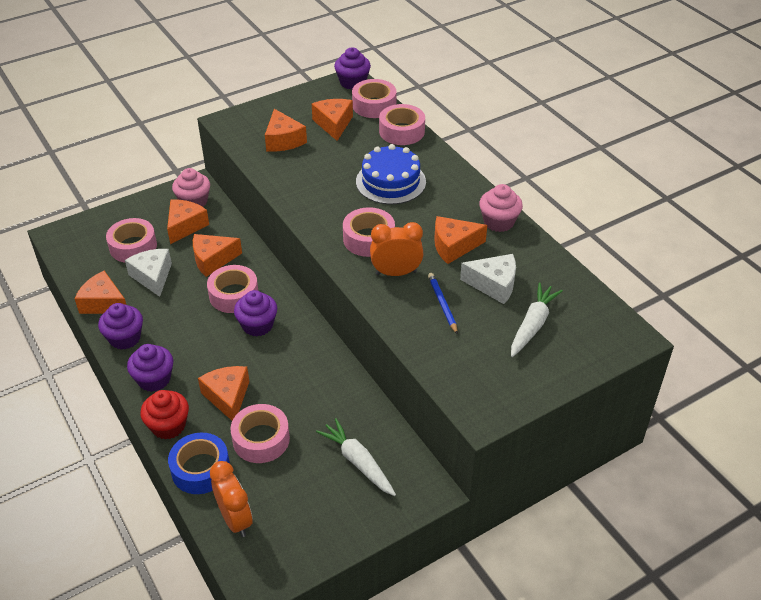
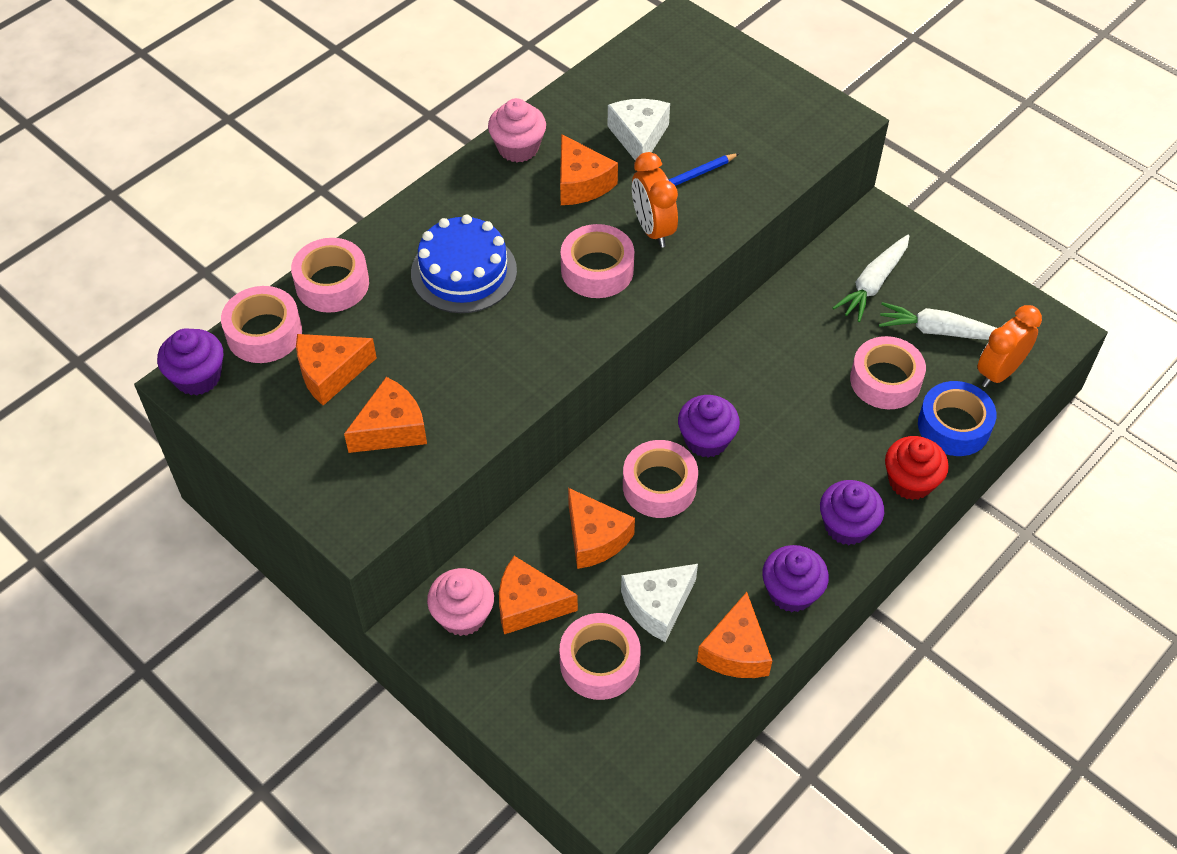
camera: 105 degrees left, 10 degrees up
(227, 397) = (839, 434): orange cheese -> none
(532, 325) = (692, 97): white carrot -> white carrot (939, 331)

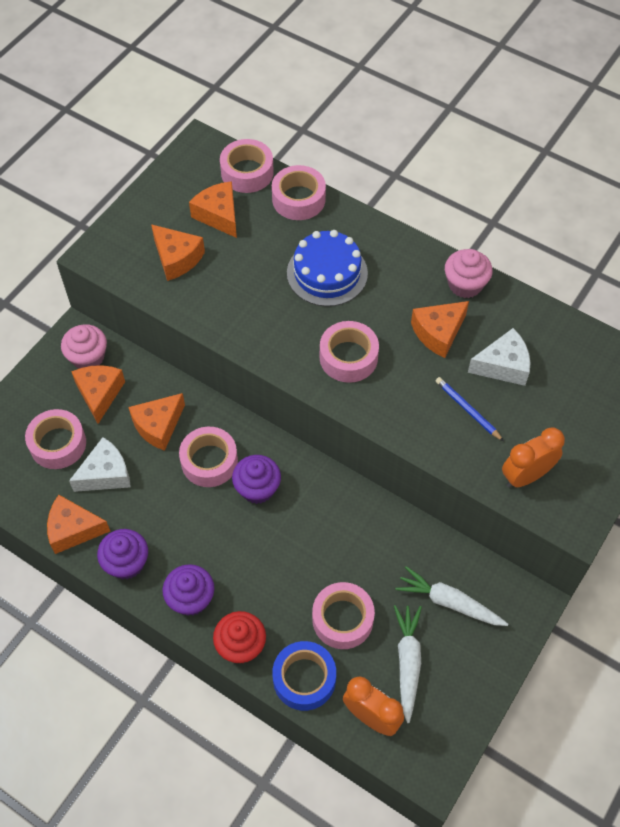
camera: 80 degrees right, 5 degrees up
(198, 377) = (204, 147): purple cupcake -> none
(653, 229) = (401, 389): orange clock -> orange clock (526, 476)
(657, 606) = (106, 474): white cheese -> white cheese turned 105 degrees clockwise

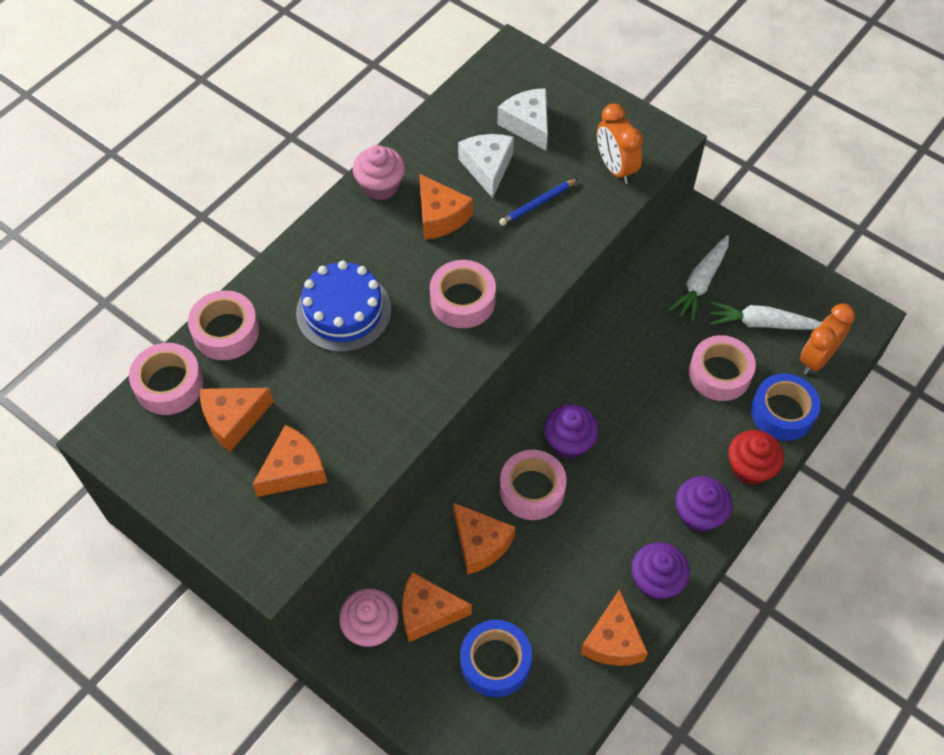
camera: 85 degrees left, 0 degrees up
(58, 444) = (495, 662): pink tape -> blue tape
(106, 474) = (541, 604): white cheese -> white cheese (528, 125)

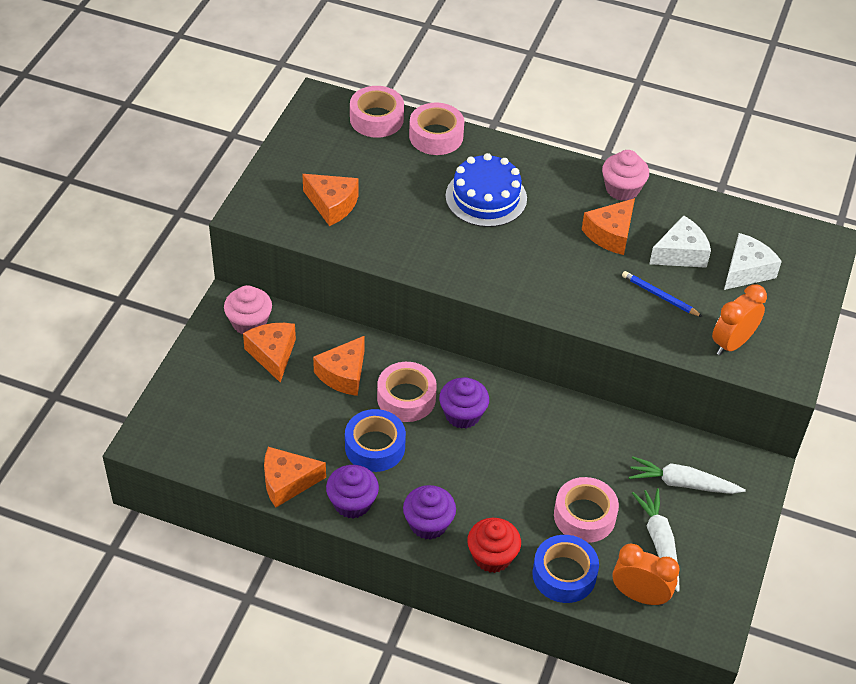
camera: 70 degrees right, 10 degrees down
(233, 420) = (361, 161): orange cheese -> none
(463, 300) = (531, 268): pink tape -> none
(495, 662) = (244, 407): blue tape -> blue tape (375, 447)

